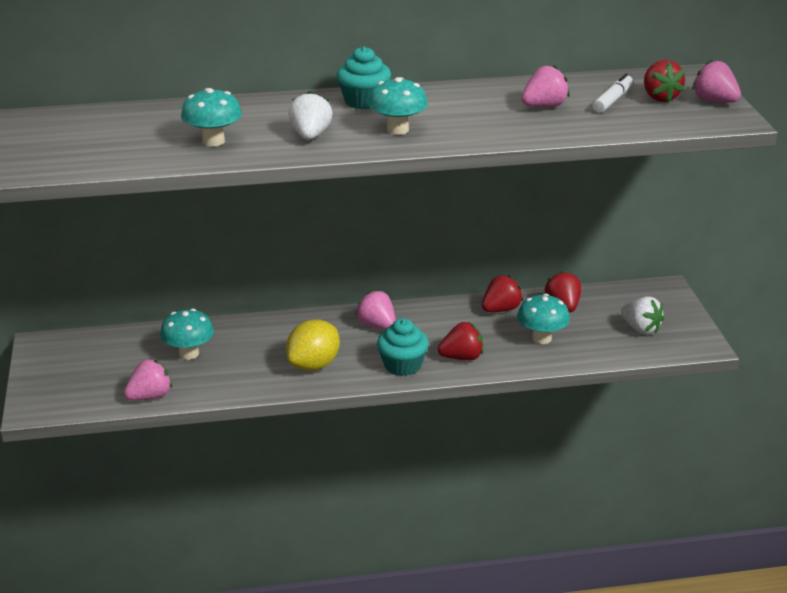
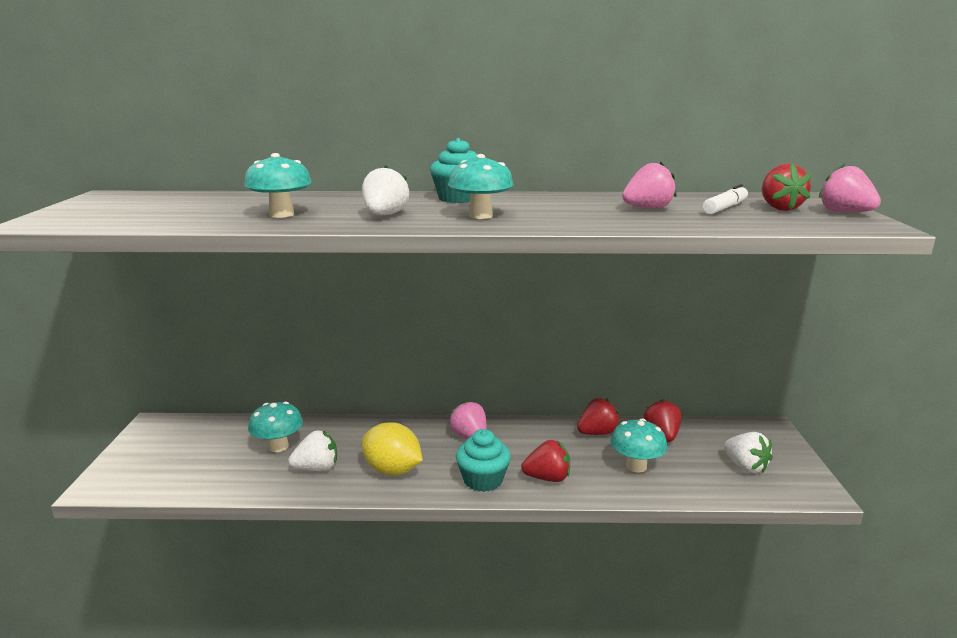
camera: 10 degrees right, 10 degrees down
(150, 396) = (216, 486): pink strawberry -> none
(239, 370) = (317, 468): none -> white strawberry
(313, 365) = (392, 470): yellow lemon -> yellow lemon turned 75 degrees clockwise

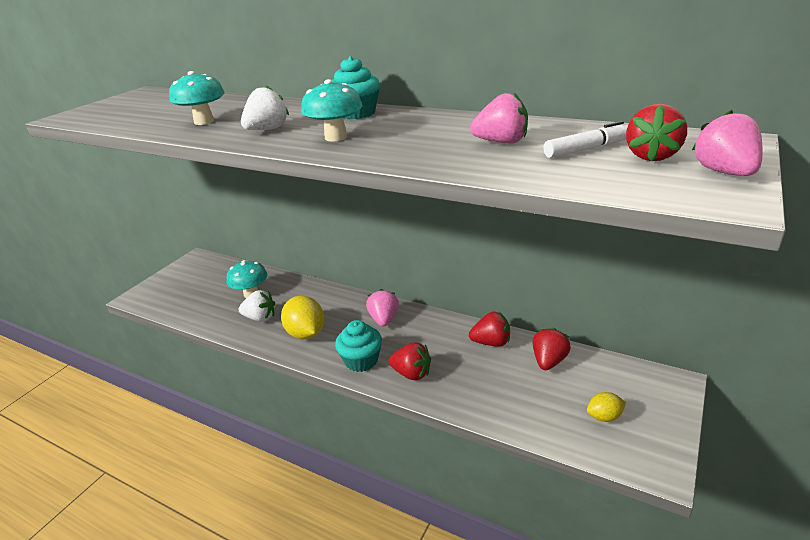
camera: 30 degrees right, 10 degrees up
(636, 466) = (497, 385): turquoise mushroom -> none
(745, 466) = (604, 417): white strawberry -> yellow lemon

